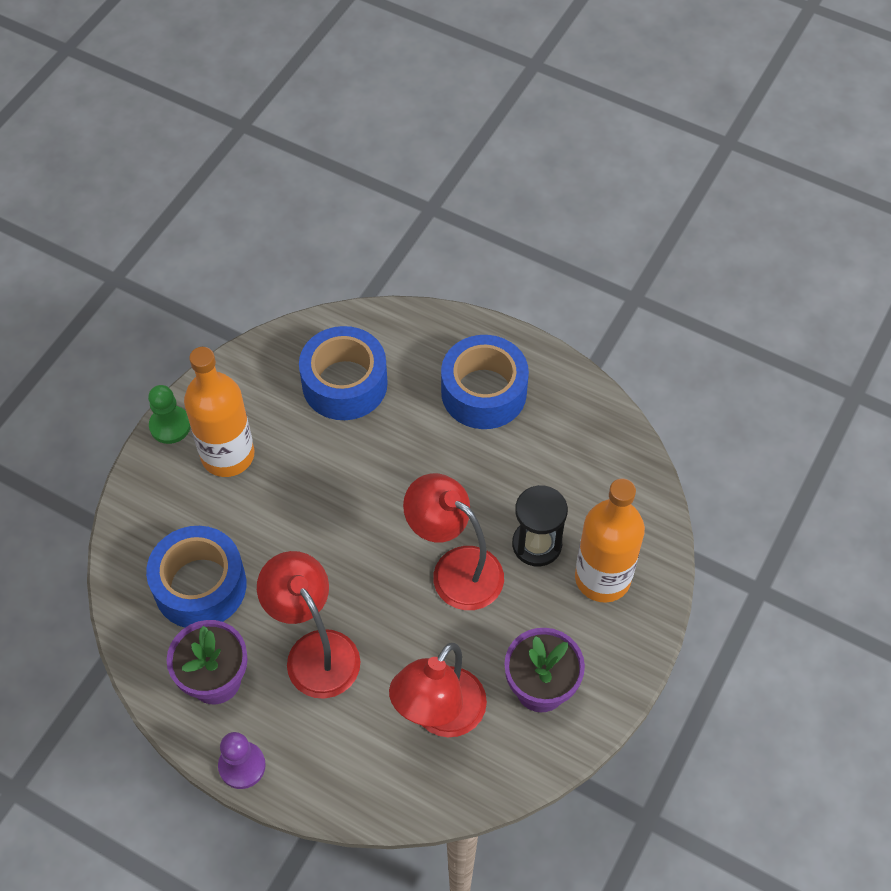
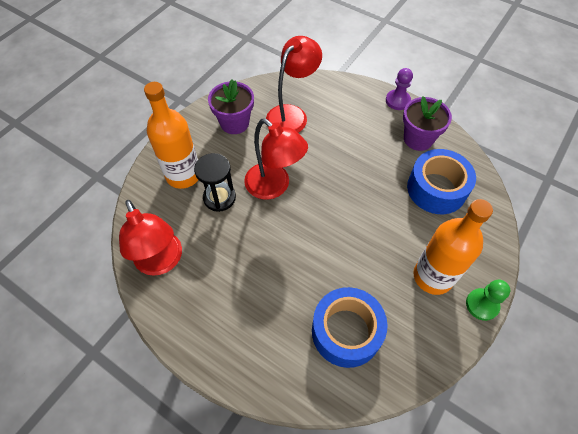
camera: 175 degrees left, 0 degrees up
(315, 650) = (361, 149): red lamp -> red lamp (161, 262)
(483, 392) = (235, 314): blue tape -> none

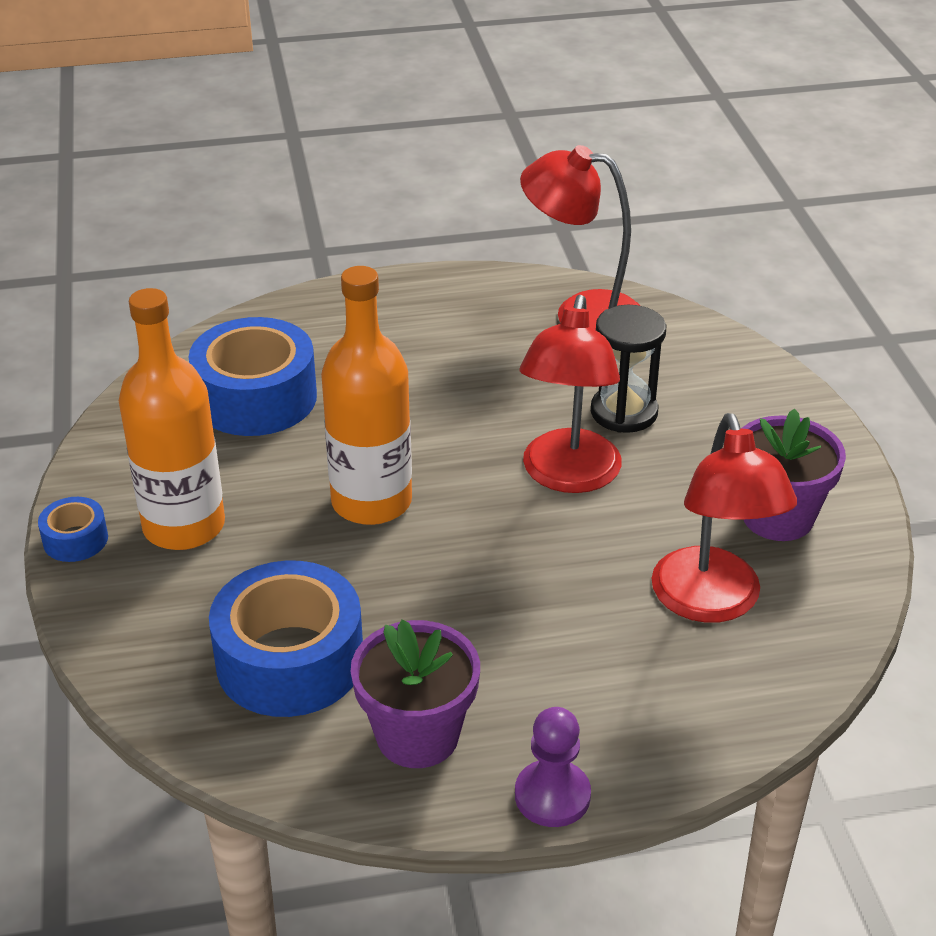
camera: 135 degrees right, 20 degrees down
(183, 175) = (719, 401): orange bottle -> orange bottle (371, 502)
(274, 187) = (568, 476): red lamp -> red lamp turned 75 degrees counterclockwise
(482, 305) = (75, 539): green pawn -> blue tape

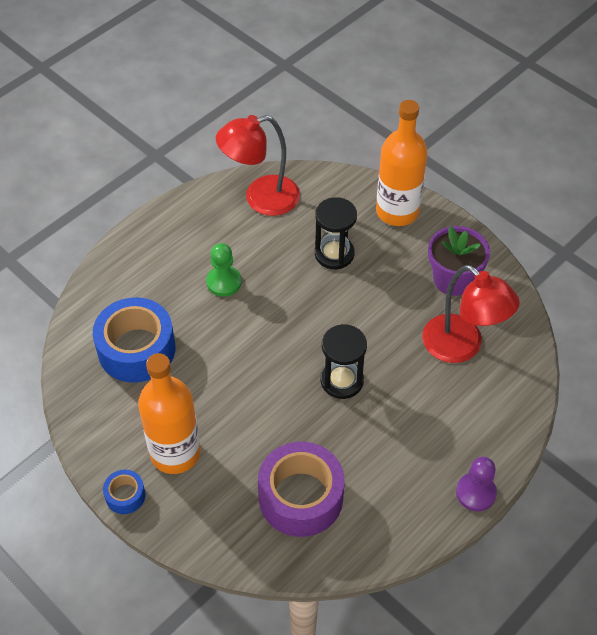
camera: 35 degrees left, 15 degrees up
(290, 660) = (301, 497): blue tape -> purple tape
(371, 502) = (257, 381): orange bottle -> orange bottle (397, 211)
(417, 735) = (394, 500): purple flower pot -> none
(440, 378) = (224, 282): none -> green pawn
(488, 556) = (342, 380): none -> black hourglass
(568, 476) = (340, 310): red lamp -> none

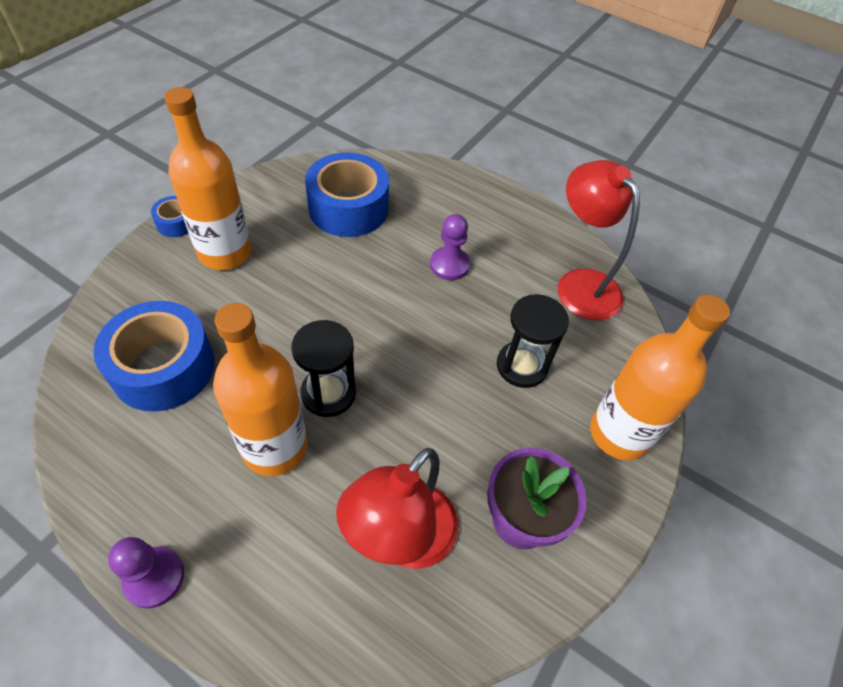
camera: 75 degrees right, 0 degrees up
(224, 282) = (449, 265): green pawn -> purple pawn
(301, 497) = (163, 367): purple tape -> blue tape
(384, 418) = (275, 447): none -> orange bottle

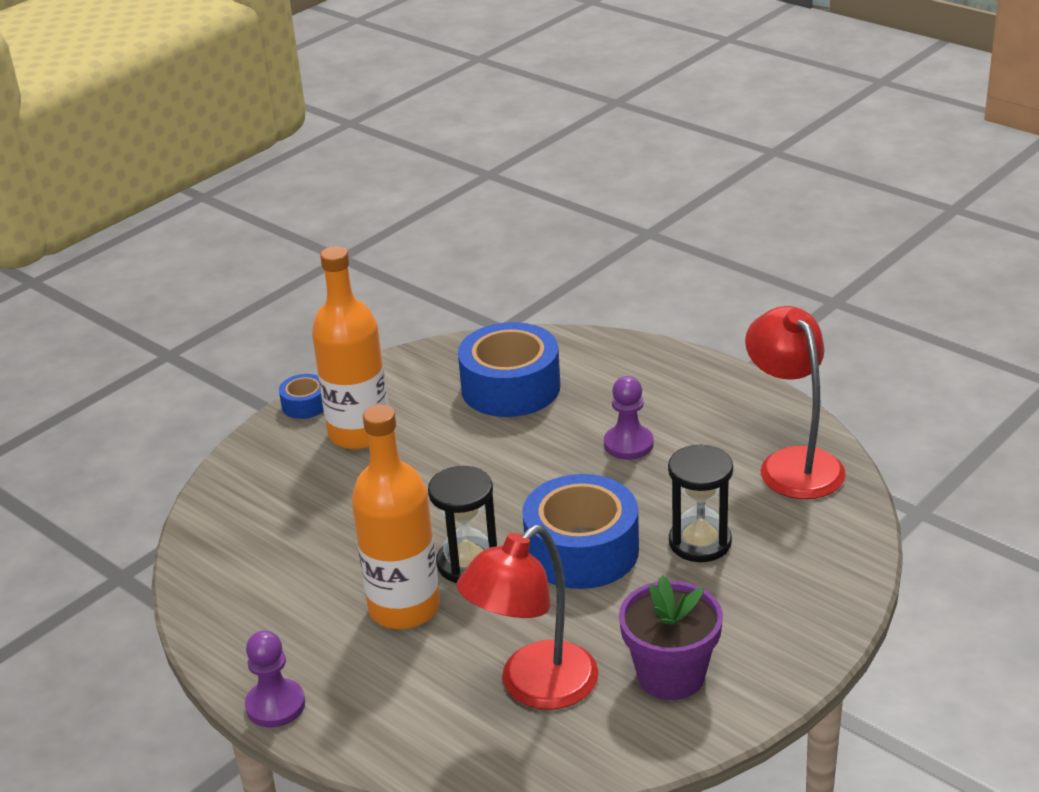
camera: 15 degrees right, 20 degrees down
(163, 367) = (287, 538): blue tape -> blue tape (582, 550)
(619, 433) = (806, 606): orange bottle -> none

